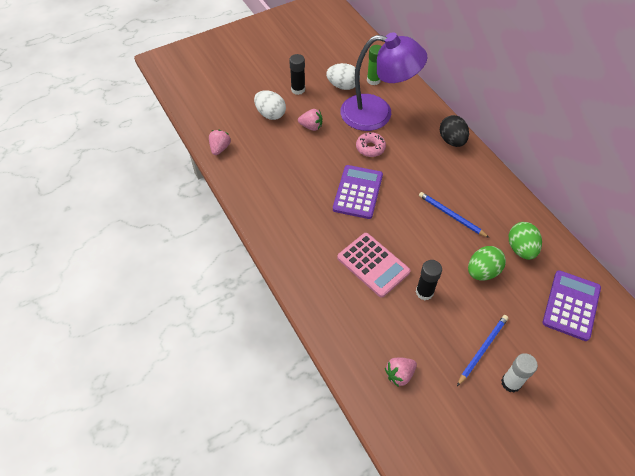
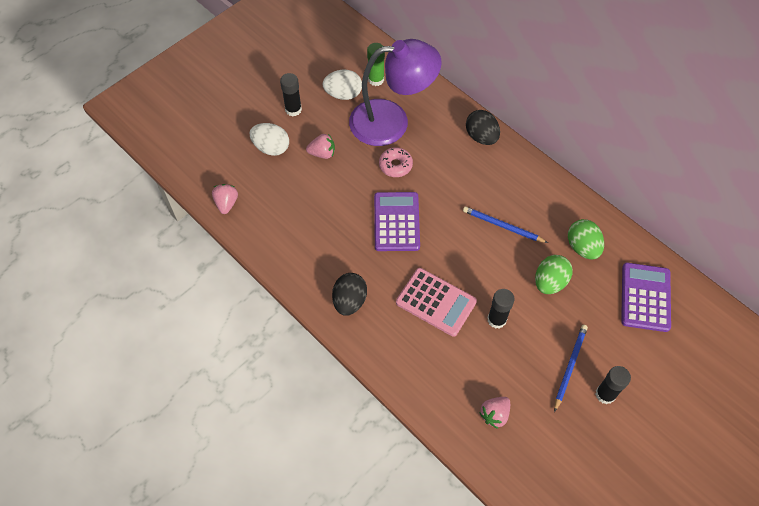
camera: 15 degrees left, 5 degrees up
(297, 246) = (349, 301): none -> black egg
(511, 383) = (605, 394): white glue stick -> black glue stick

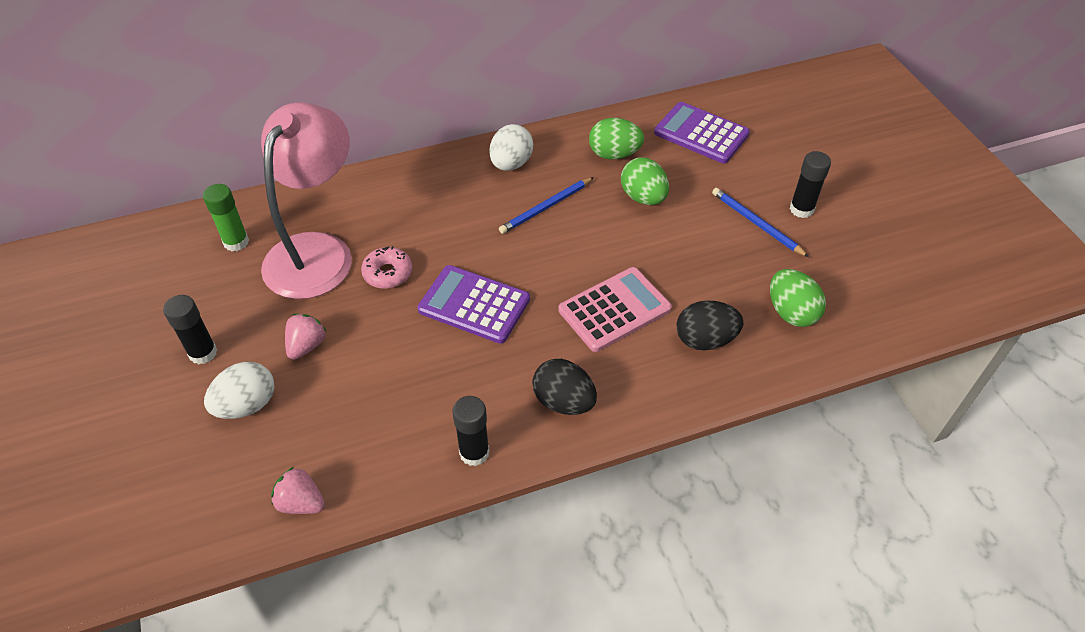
camera: 65 degrees left, 10 degrees down
(343, 94) = (228, 285): white egg -> white egg (511, 164)
(392, 121) = (317, 251): purple lamp -> pink lamp
(481, 137) = (409, 177): black egg -> black egg (705, 340)
(494, 414) = (791, 312): pink strawberry -> green egg
(496, 319) = (668, 262): black glue stick -> black glue stick (474, 452)

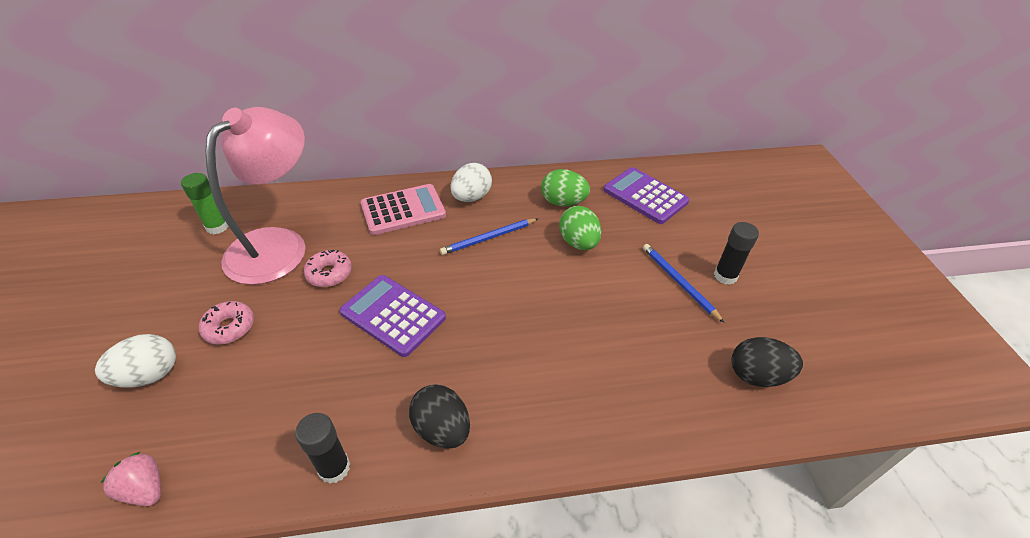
camera: 10 degrees right, 5 degrees down
(203, 353) = (139, 318): black glue stick -> none
(306, 345) = (229, 327): pink strawberry -> pink donut
(614, 309) = (521, 342): pink calculator -> pink calculator (403, 210)
(705, 340) = (602, 389): black egg -> black egg (757, 375)
(791, 312) = (696, 376): green egg -> none

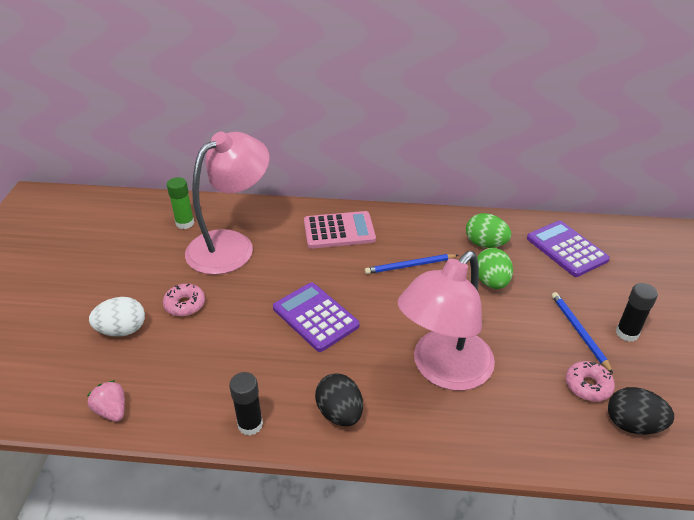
camera: 15 degrees right, 5 degrees down
(329, 273) = (269, 275): pink donut -> pink donut (588, 386)
(471, 197) = (401, 228): white egg -> none
(549, 352) = (443, 370): none -> pink lamp

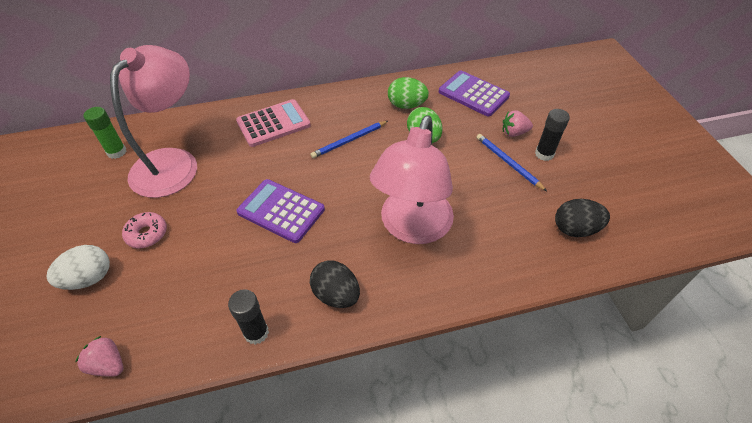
camera: 20 degrees left, 10 degrees up
(588, 386) = (531, 207): pink donut -> none
(599, 301) = (514, 133): none -> pink strawberry

